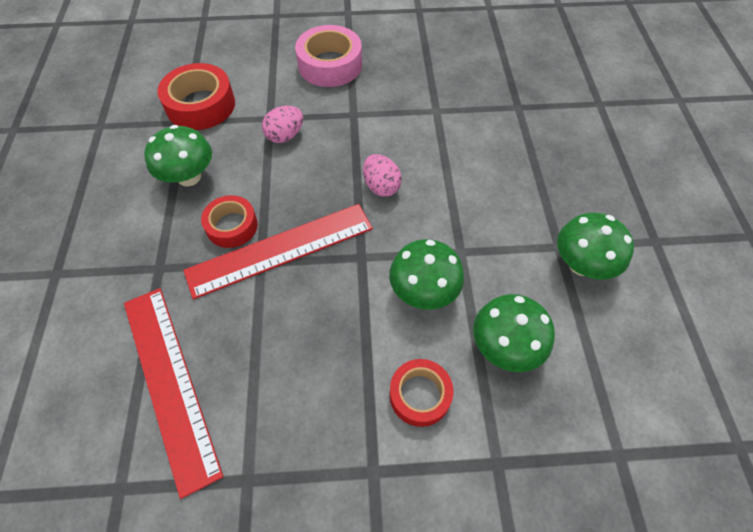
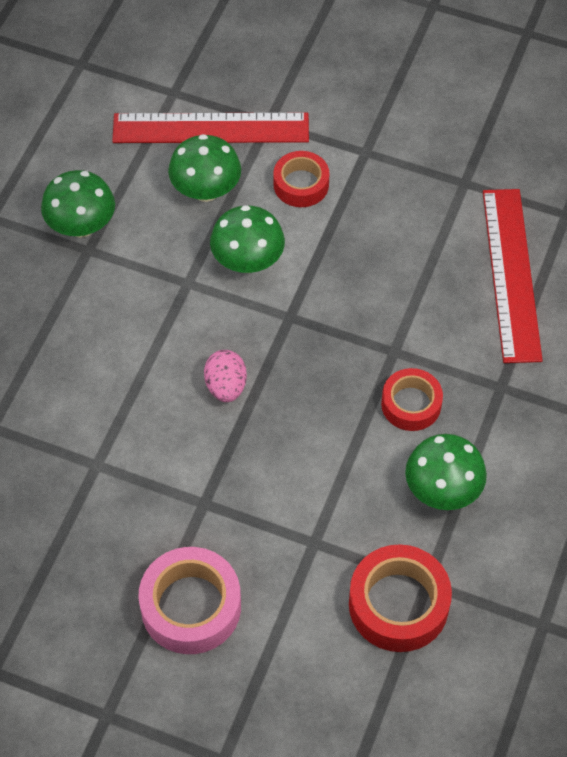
camera: 155 degrees left, 0 degrees up
(280, 250) = (368, 356): red ruler -> red ruler (211, 128)
(285, 136) = (305, 504): pink egg -> none

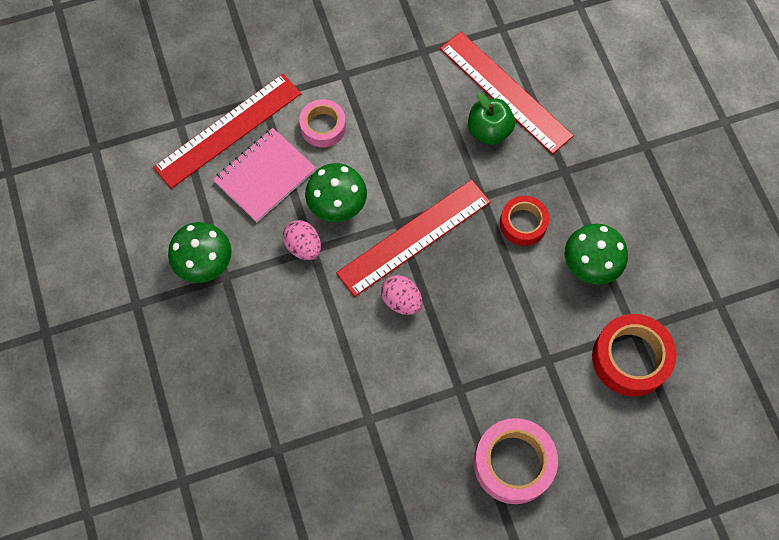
camera: 40 degrees left, 10 degrees up
(182, 274) = (303, 246): none -> pink egg
(206, 190) = (265, 176): green mushroom -> pink notebook
(292, 340) = (414, 237): none -> red ruler
(301, 184) = (323, 127): red tape -> pink tape
(459, 298) = (489, 131): none -> green apple

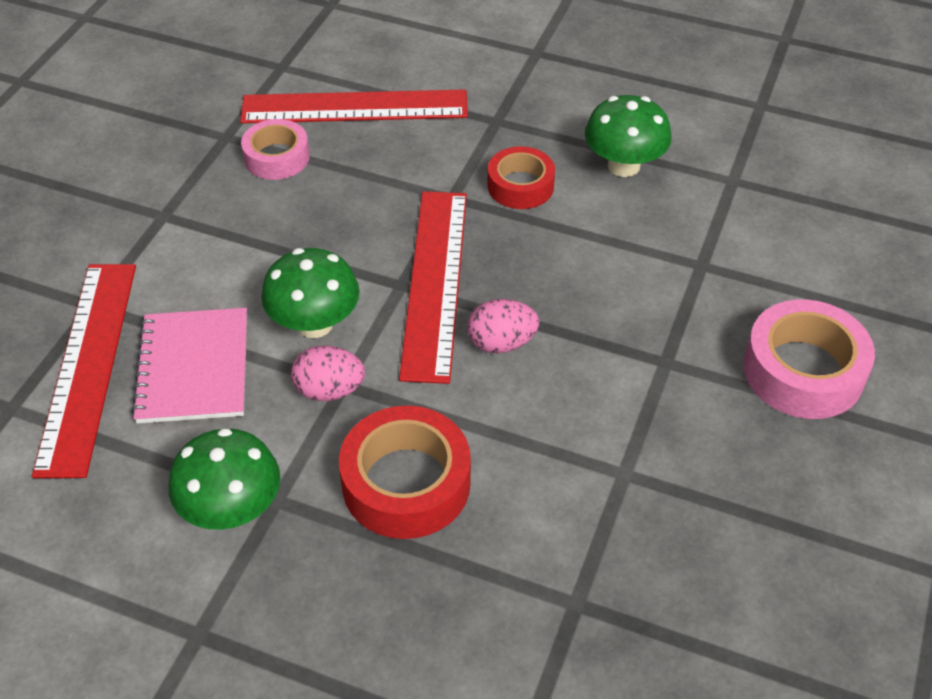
camera: 50 degrees left, 20 degrees down
(323, 127) = (202, 273): pink tape -> pink tape (277, 157)
(489, 131) = (383, 145): green apple -> none
(630, 358) = (762, 201): red tape -> red tape (406, 483)

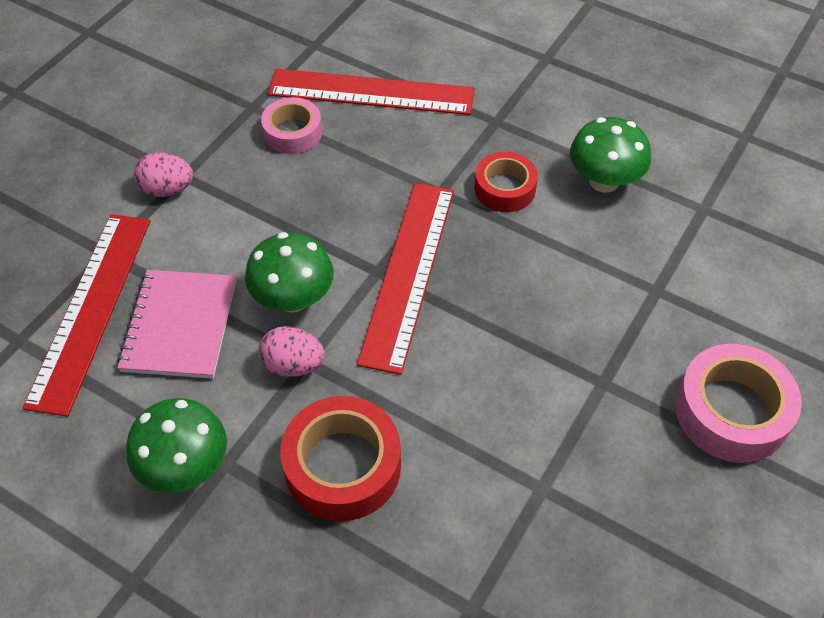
camera: 10 degrees right, 5 degrees up
(501, 343) = (456, 342): pink egg -> pink egg (167, 189)

